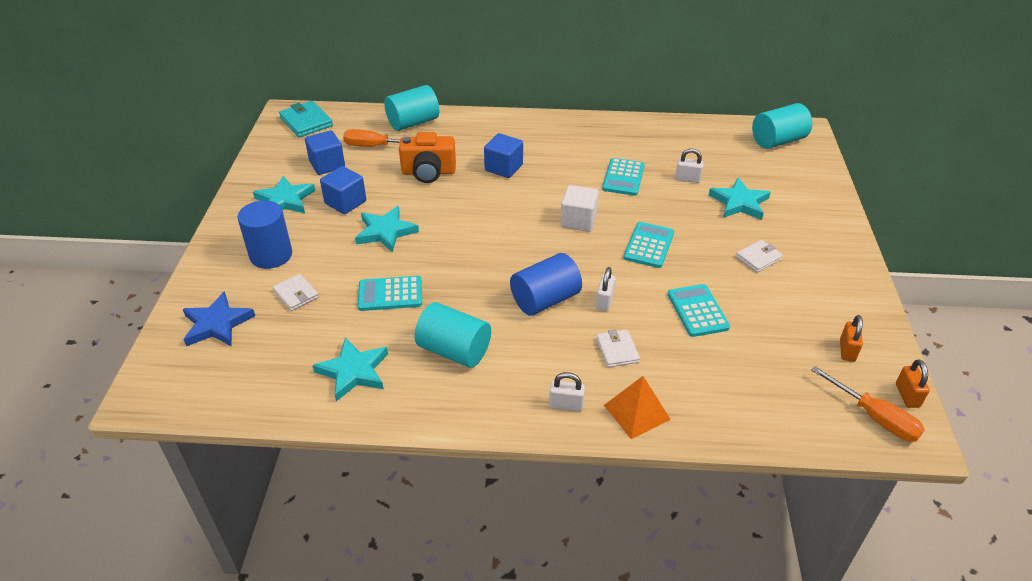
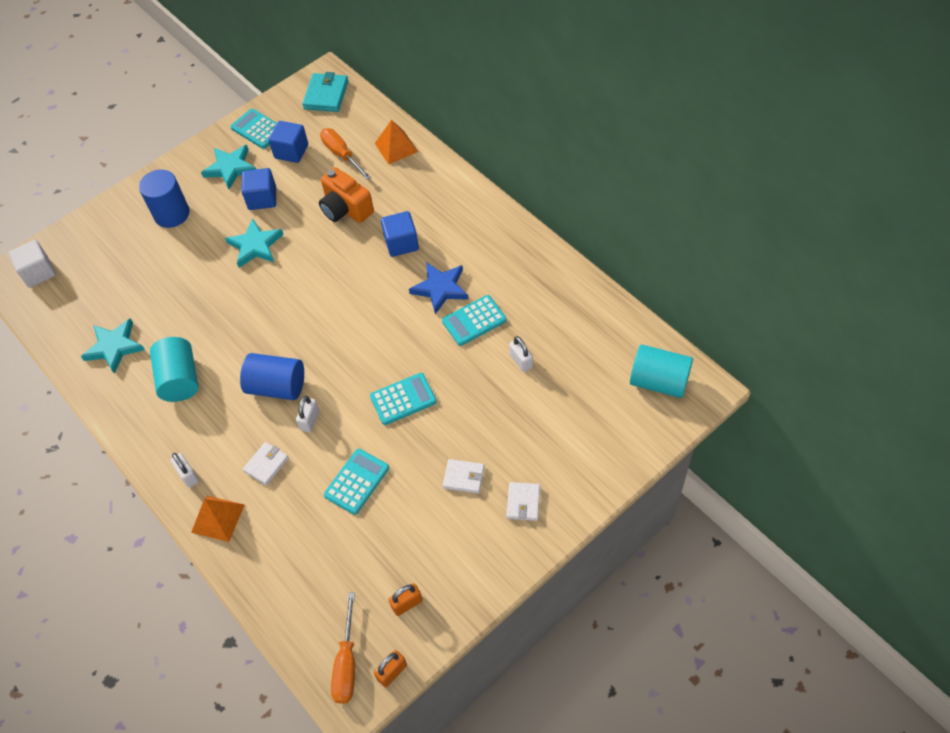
camera: 50 degrees right, 15 degrees up
(217, 324) = (89, 249): blue star -> blue star (440, 288)
(296, 294) = (150, 259): white wallet -> white wallet (523, 502)
(390, 294) = (197, 303): turquoise calculator -> turquoise calculator (258, 129)
(413, 122) = (396, 147): turquoise cylinder -> orange pyramid
(578, 221) = (386, 336): white cube -> white cube (38, 272)
(604, 301) = (310, 420): white padlock -> white padlock turned 45 degrees counterclockwise
(739, 203) = (527, 417): turquoise star -> none

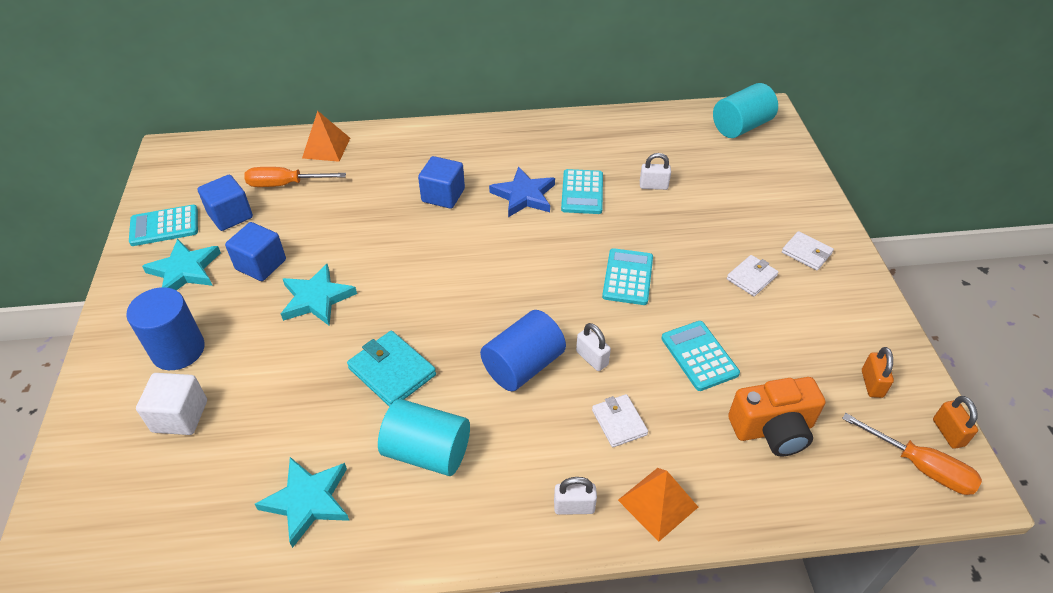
camera: 60 degrees left, 10 degrees down
(38, 272) = (83, 539): white cube -> white cube (180, 416)
(326, 95) = (196, 161): turquoise wallet -> turquoise wallet (392, 371)
(346, 209) = (355, 212): orange camera -> orange camera (773, 429)

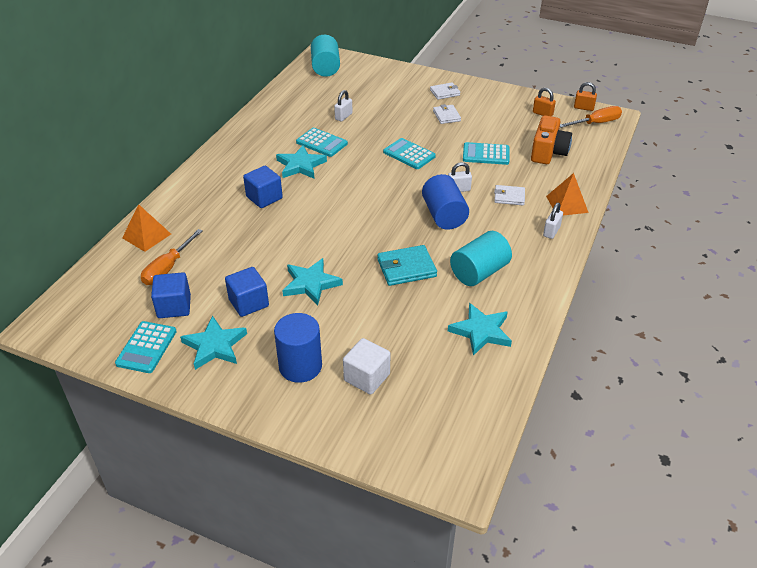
camera: 60 degrees left, 5 degrees down
(524, 196) = (300, 165): blue star -> turquoise star

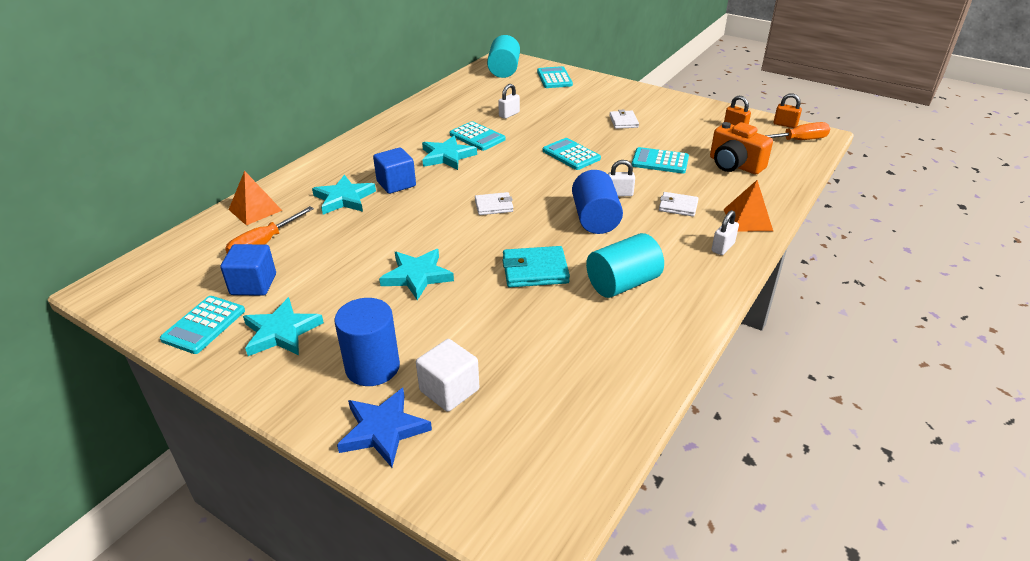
camera: 10 degrees right, 5 degrees down
(248, 303) = (338, 289): blue cube -> none
(326, 415) = (383, 430): none -> blue star
(374, 73) = (554, 78): none -> turquoise calculator
(445, 93) = (627, 100): white wallet -> white wallet (494, 206)
(481, 331) = (609, 352): turquoise star -> turquoise star (344, 198)
(548, 152) = (734, 165): orange camera -> orange camera turned 105 degrees clockwise

